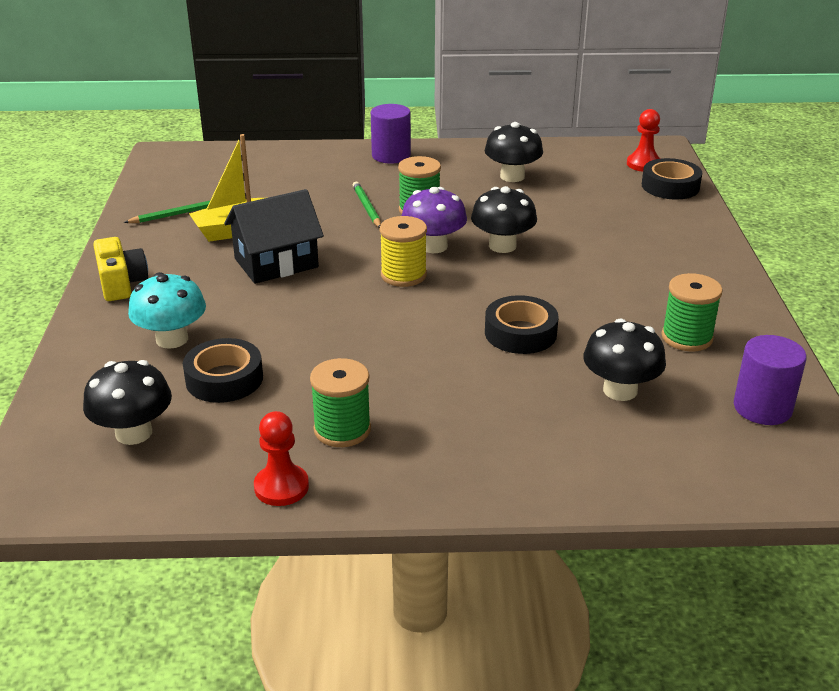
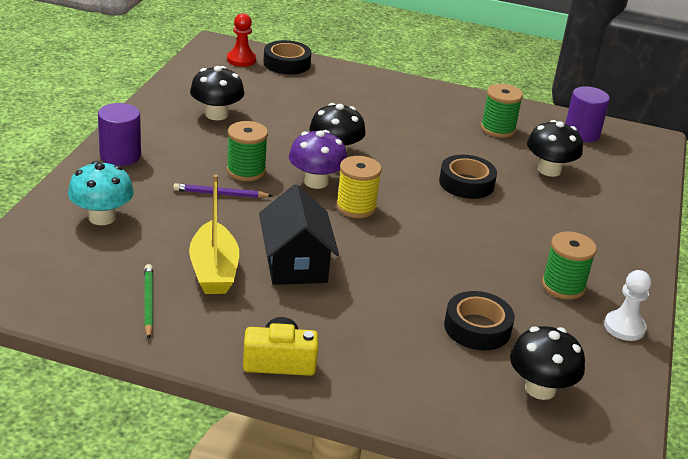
camera: 75 degrees left, 0 degrees up
(172, 339) = (402, 346): turquoise mushroom -> turquoise mushroom (102, 217)
(281, 487) = (624, 327): red pawn -> white pawn
(366, 207) = (220, 194): green pencil -> purple pencil

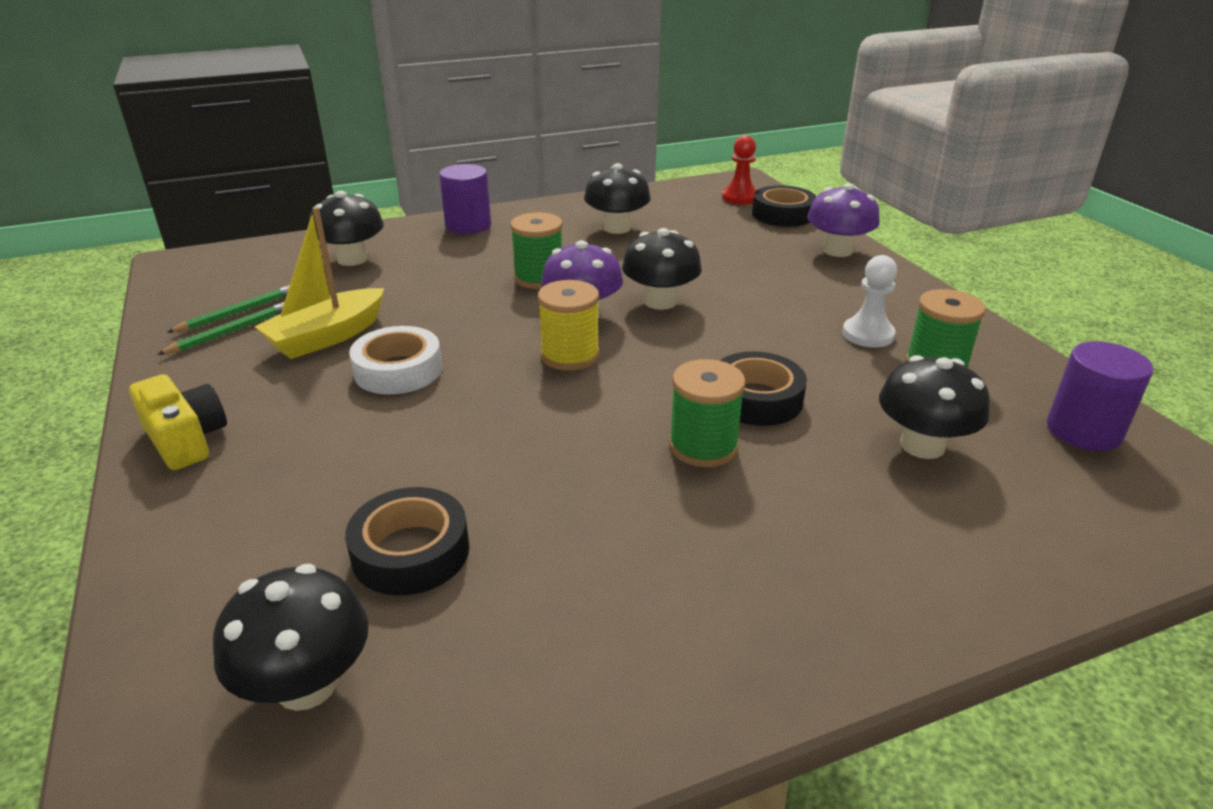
camera: 55 degrees right, 0 degrees up
(102, 217) = (352, 259): turquoise mushroom -> black mushroom
(120, 290) = (237, 312): none -> green pencil
(220, 194) = (475, 285): purple pencil -> none
(295, 263) = (398, 370): black house -> white tape
(356, 78) = (837, 250): none -> purple mushroom
(563, 286) = (627, 589): green spool -> green spool (703, 446)
(624, 327) = (597, 716): white pawn -> white pawn (868, 334)

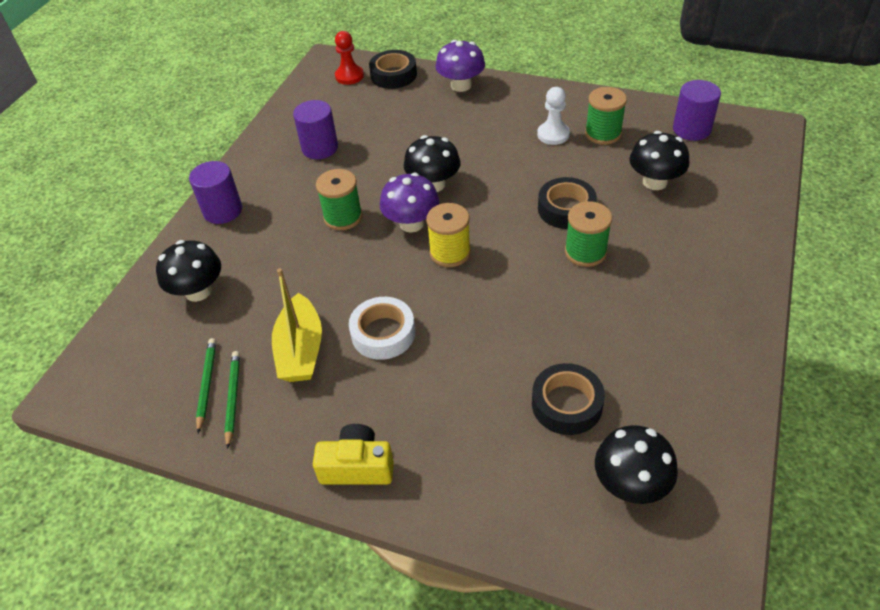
camera: 45 degrees left, 15 degrees up
(617, 228) = (320, 148): black mushroom -> purple cylinder

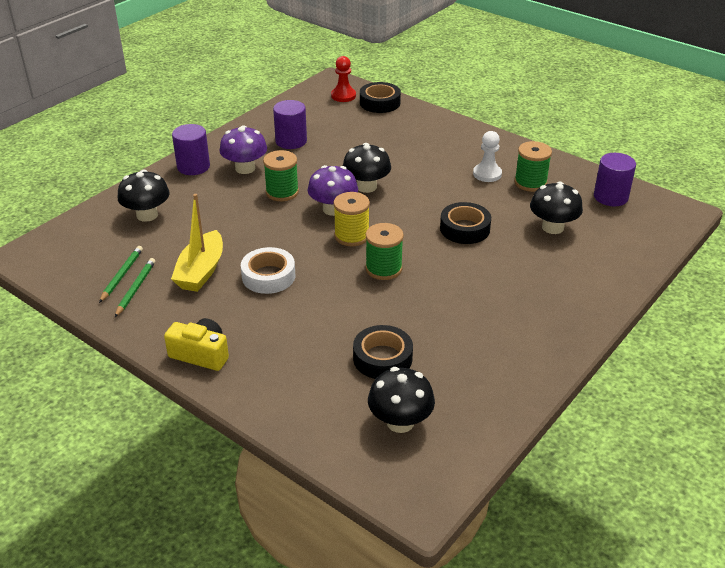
camera: 15 degrees right, 10 degrees down
(461, 85) = (431, 122): purple mushroom -> purple mushroom (245, 168)
(585, 252) = (462, 262): green spool -> green spool (383, 269)

